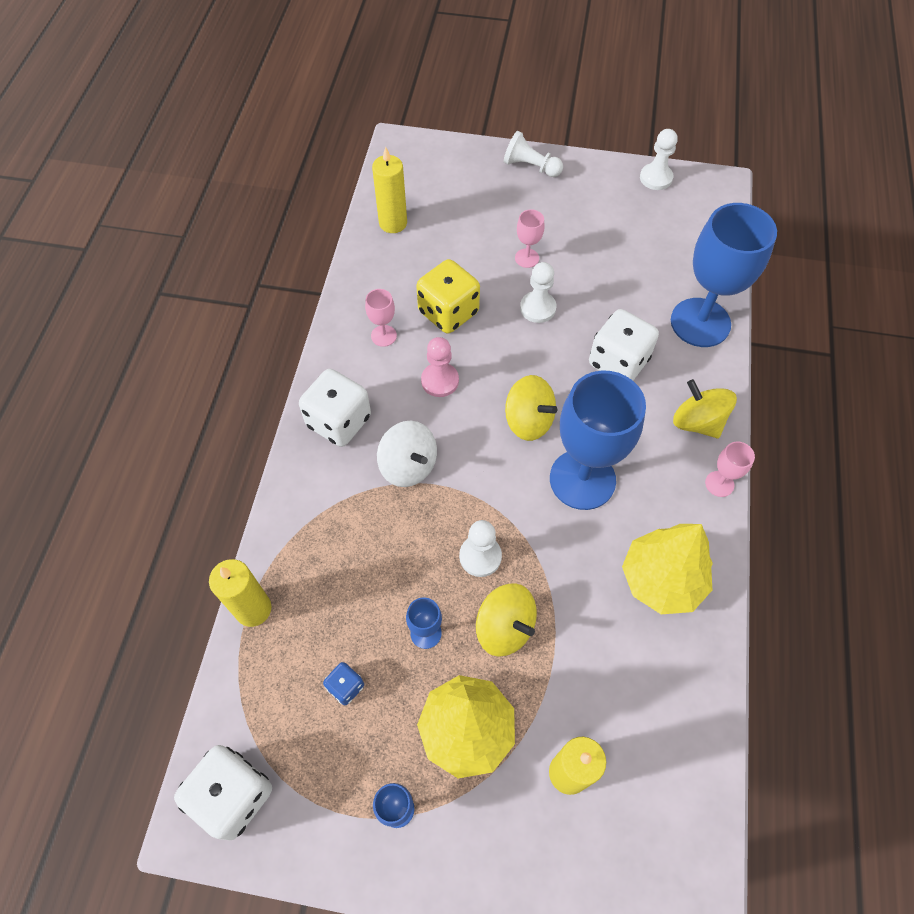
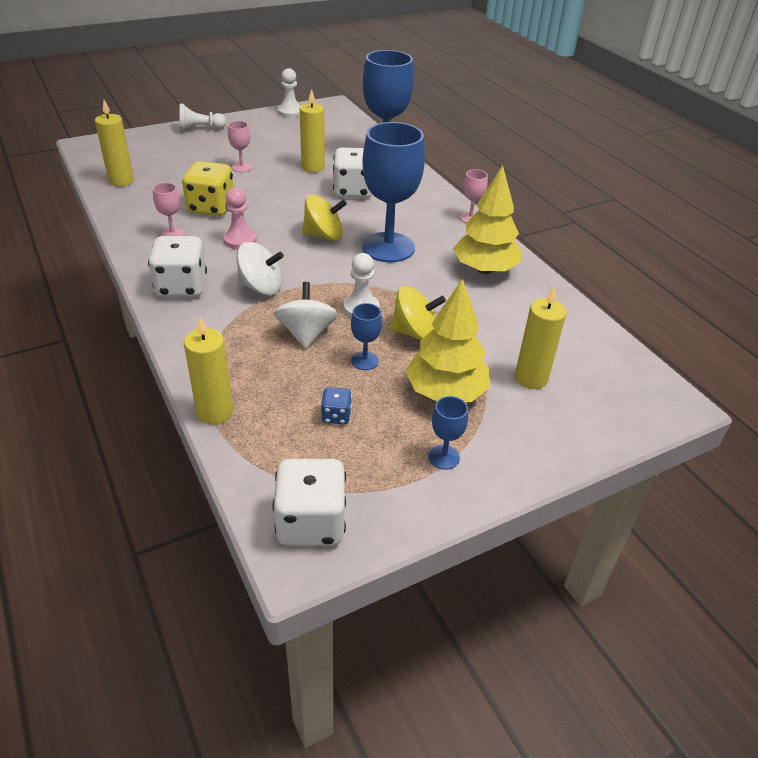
camera: 40 degrees left, 20 degrees down
(401, 559) = (306, 334): none -> white spinning top
(537, 308) = (274, 186): white pawn -> none
(605, 296) = (313, 167): none -> yellow candle
(697, 422) = (429, 199): yellow spinning top -> none

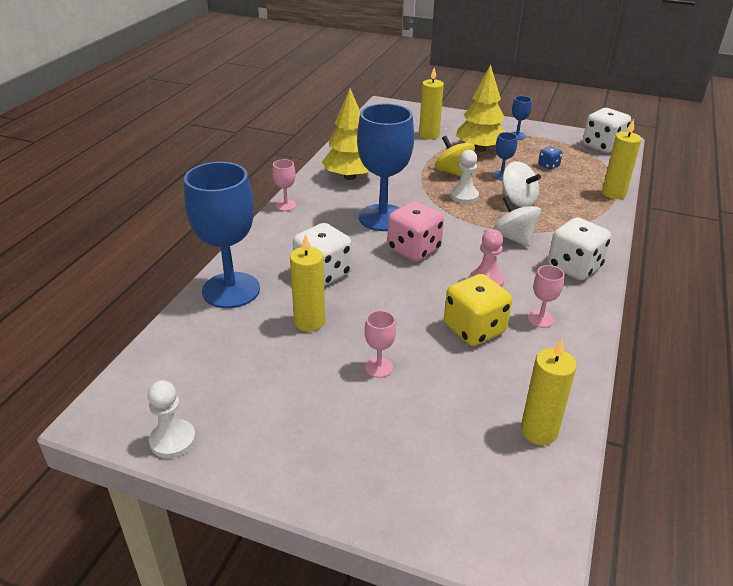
camera: 130 degrees left, 5 degrees down
(200, 129) = (336, 485): white pawn -> none
(306, 334) = (518, 200): white spinning top -> white spinning top turned 90 degrees counterclockwise
(324, 235) = (414, 249): yellow spinning top -> pink dice

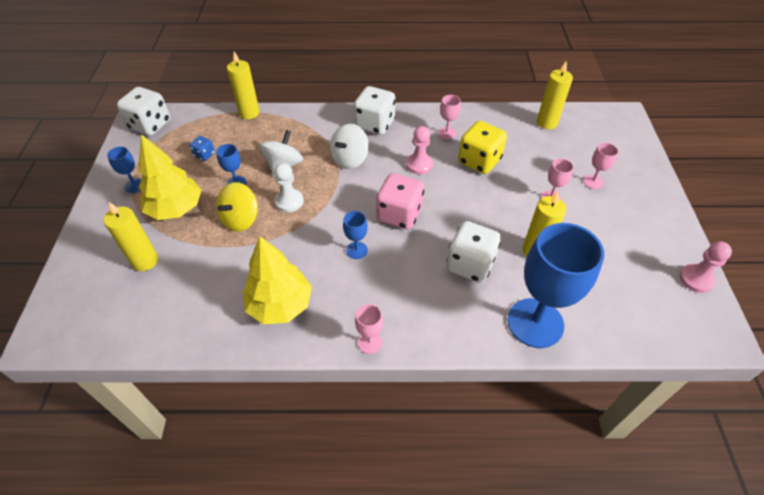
camera: 110 degrees left, 15 degrees up
(173, 440) = (696, 279): white pawn -> pink pawn
(383, 218) = (356, 250): blue goblet -> blue goblet, size x0.43
(386, 424) = (593, 182): none -> pink goblet

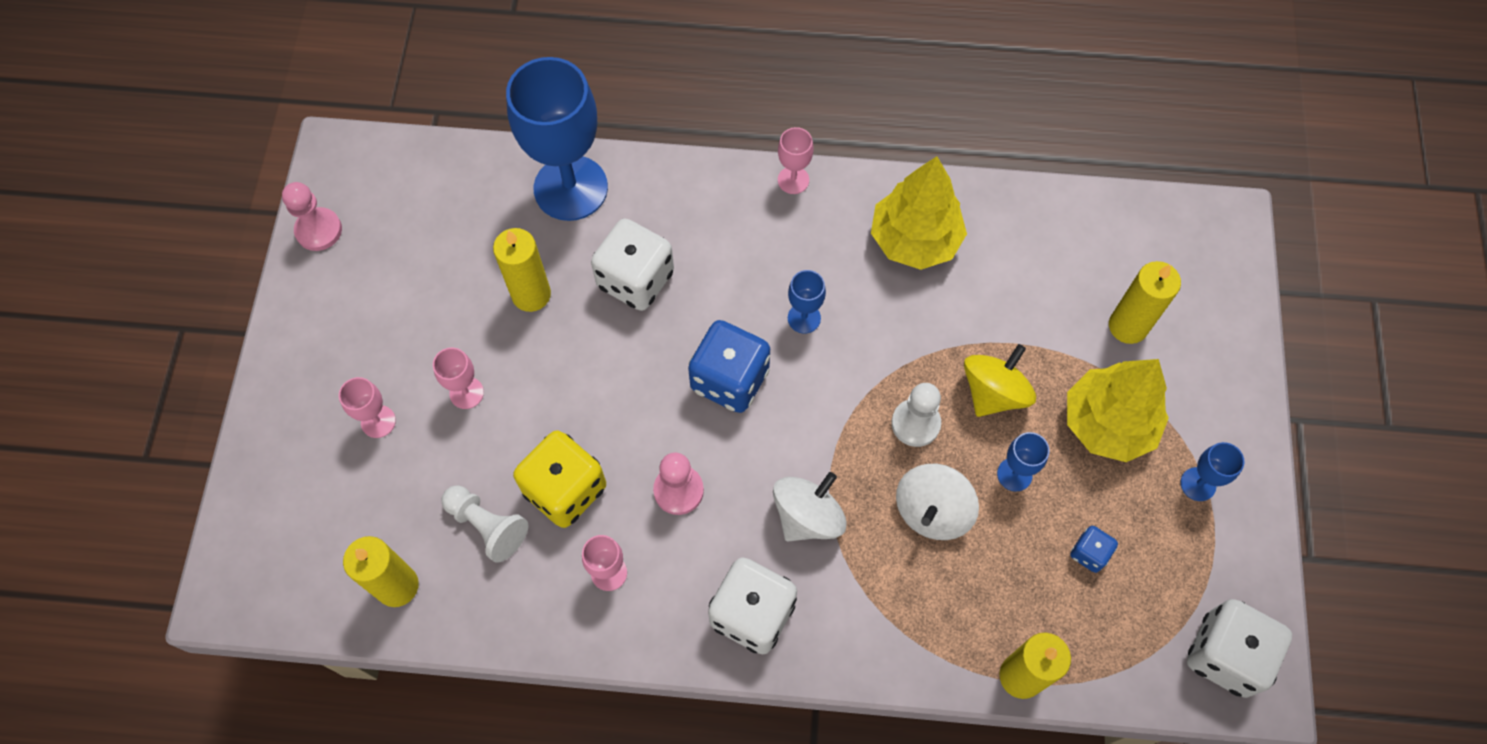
camera: 175 degrees left, 15 degrees up
(399, 215) = (729, 379): pink dice -> blue dice
(513, 145) = (487, 526): none -> white pawn

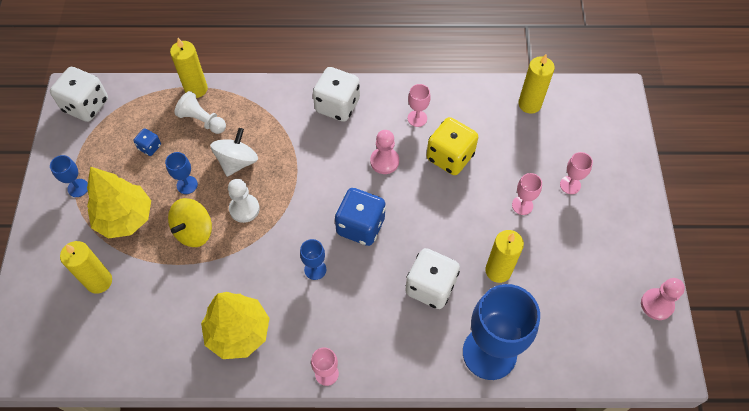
camera: 175 degrees right, 5 degrees down
(487, 526) = (489, 135): white pawn -> white pawn (202, 120)
(808, 516) = (309, 153): white spinning top -> none

